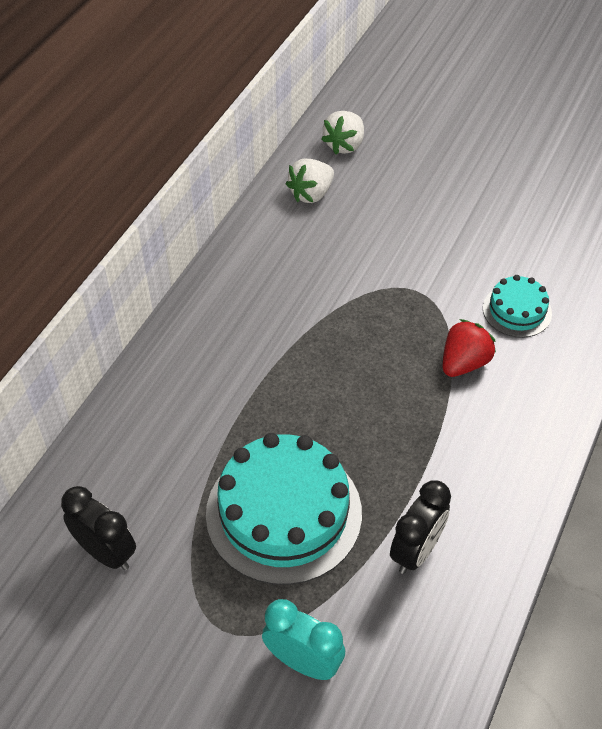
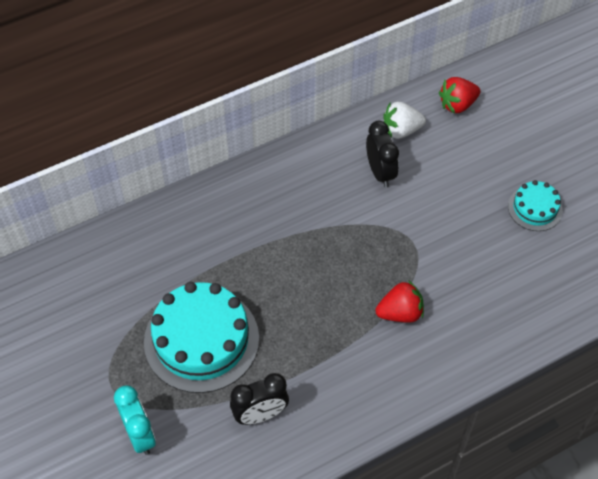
camera: 35 degrees right, 5 degrees up
(106, 552) = (83, 299): black clock -> black clock (380, 172)
(344, 145) = (457, 105): white strawberry -> red strawberry
(517, 311) = (471, 298): turquoise cake -> turquoise cake (535, 208)

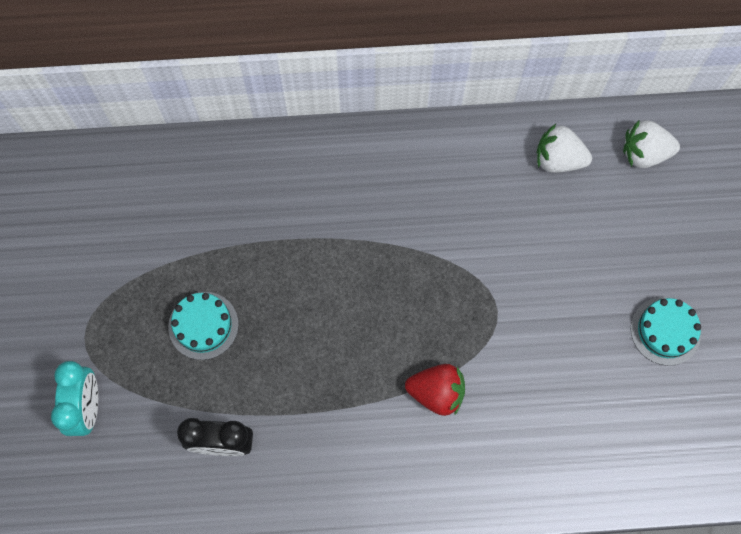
camera: 25 degrees right, 15 degrees up
(201, 340) = (203, 325): turquoise cake -> turquoise cake, size x0.51
(380, 172) = (504, 204): black clock -> none
(457, 105) = (644, 153): red strawberry -> white strawberry

